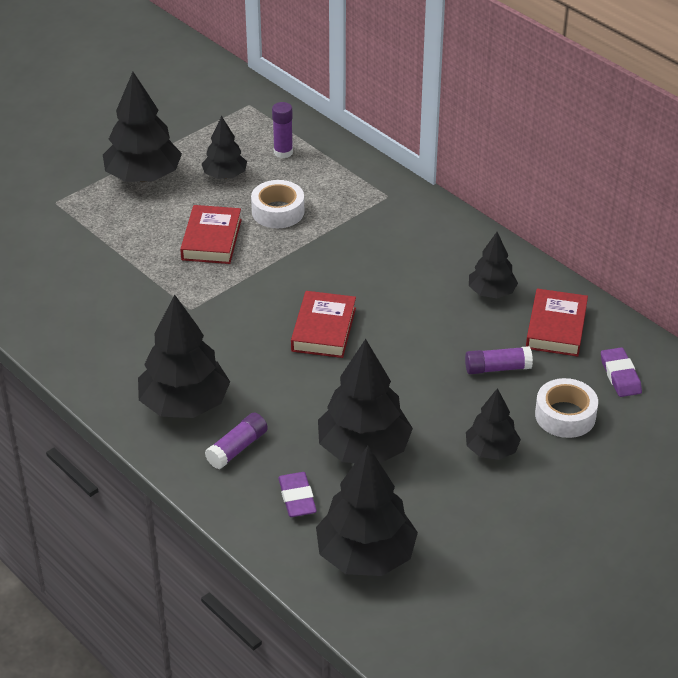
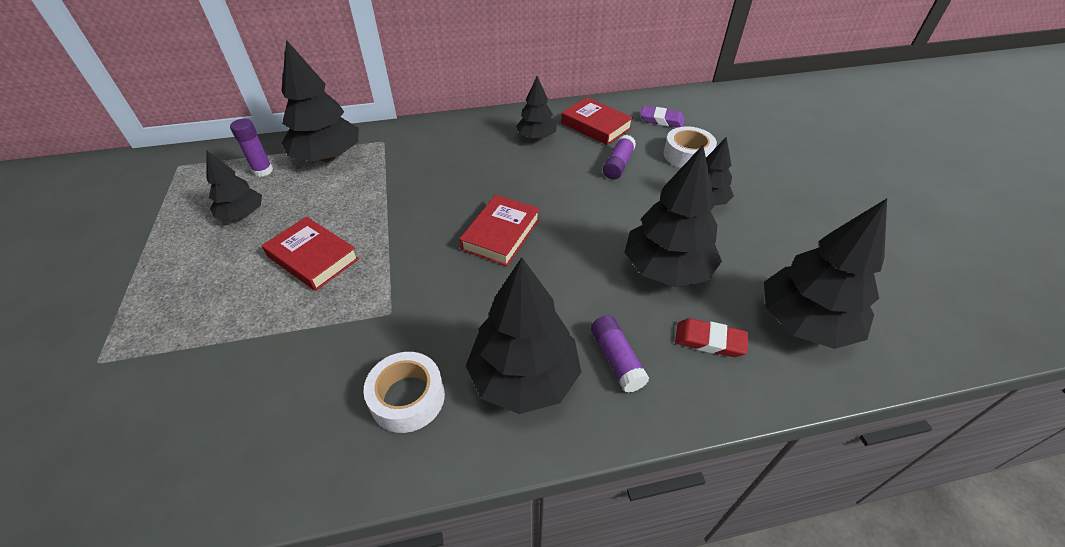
camera: 60 degrees left, 5 degrees up
(143, 176) = (165, 270): black tree -> black tree (327, 157)
(278, 211) = (329, 202): white tape -> white tape (407, 398)
(297, 498) = (709, 341): purple eraser -> red eraser
(323, 329) = (501, 234): red book -> red book turned 75 degrees clockwise

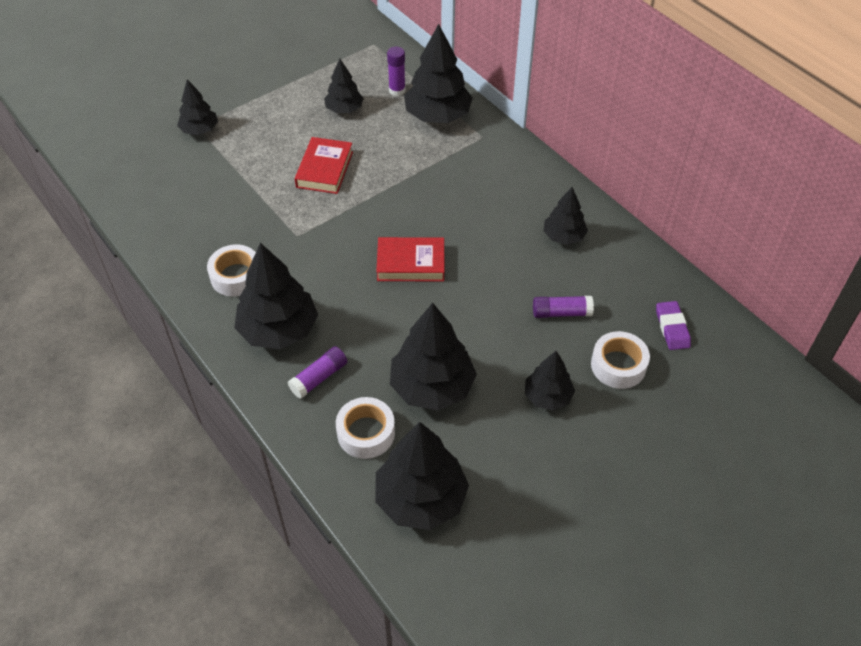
camera: 65 degrees right, 5 degrees up
(109, 361) = (200, 130): none -> black tree
(595, 126) = (618, 275): red book -> none
(709, 341) = (366, 433): red eraser -> white tape

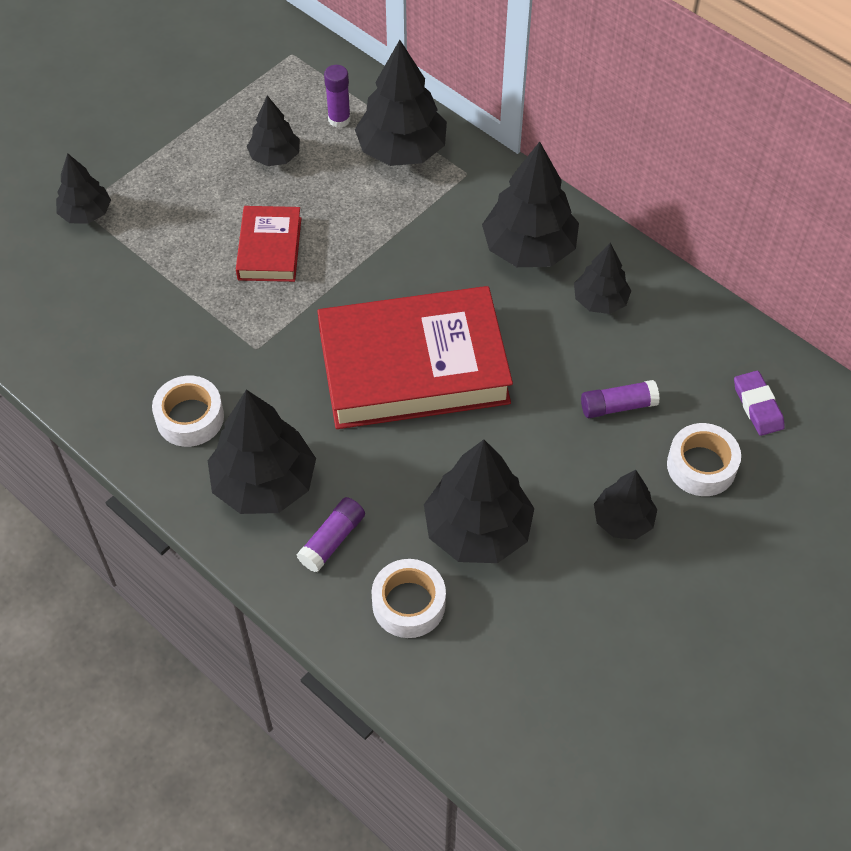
camera: 10 degrees left, 5 degrees up
(411, 263) = (413, 366): red book -> red book, size x2.01
(421, 499) = (496, 677): black tree -> black tree (529, 248)

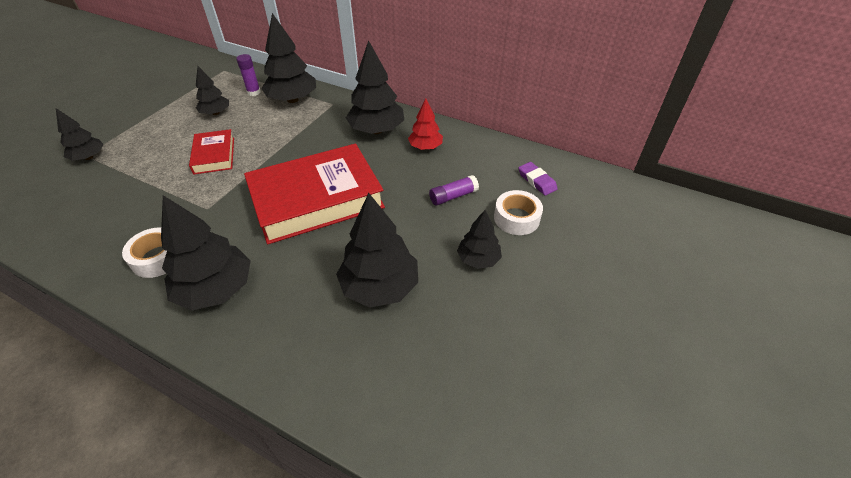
camera: 15 degrees left, 10 degrees down
(332, 540) = (272, 317): purple glue stick -> none
(408, 604) = (338, 350): white tape -> none
(600, 301) = (425, 147): black tree -> red tree

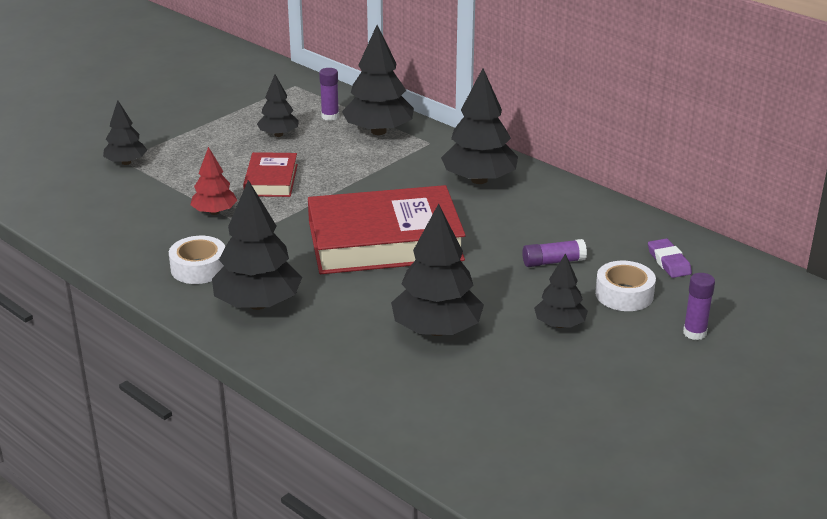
camera: 15 degrees right, 15 degrees down
(425, 147) = (537, 206): red tree -> red tree (214, 212)
(583, 246) = (694, 333): none -> purple glue stick

